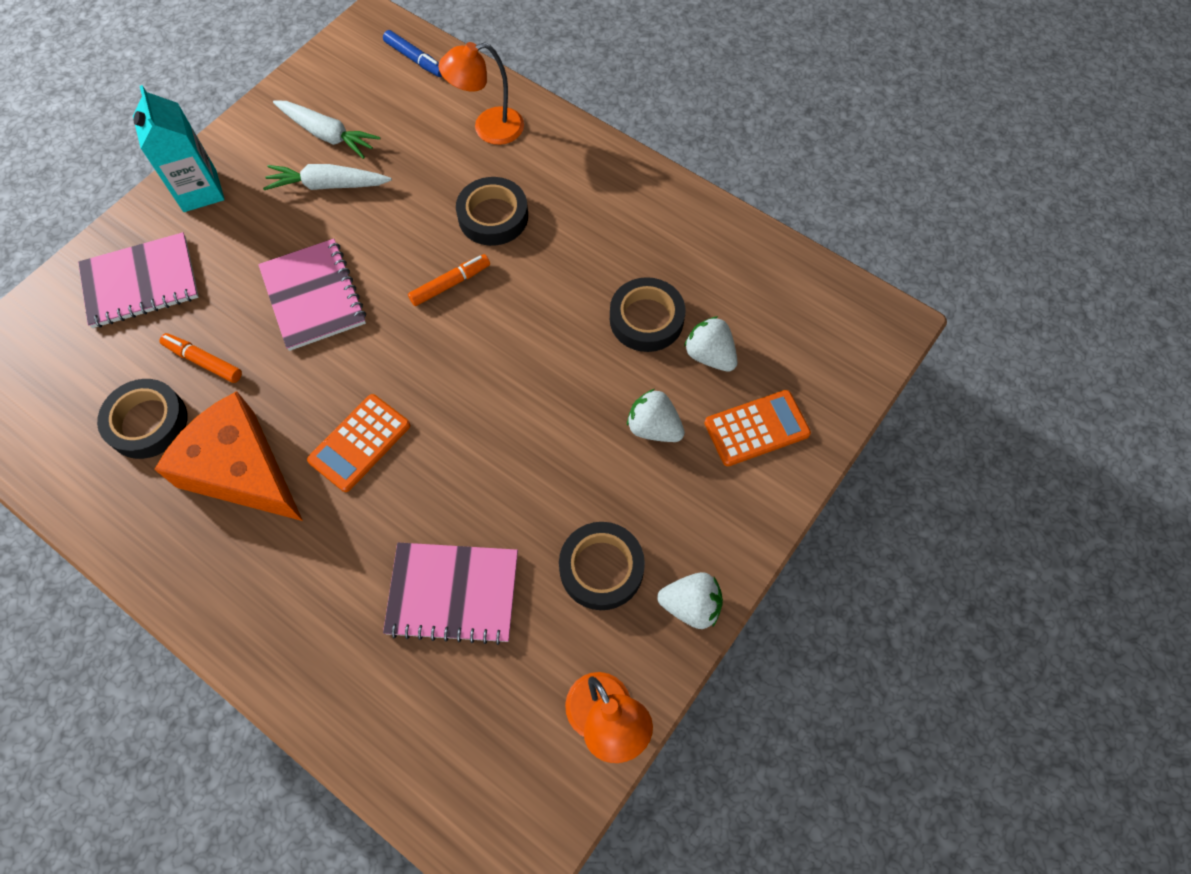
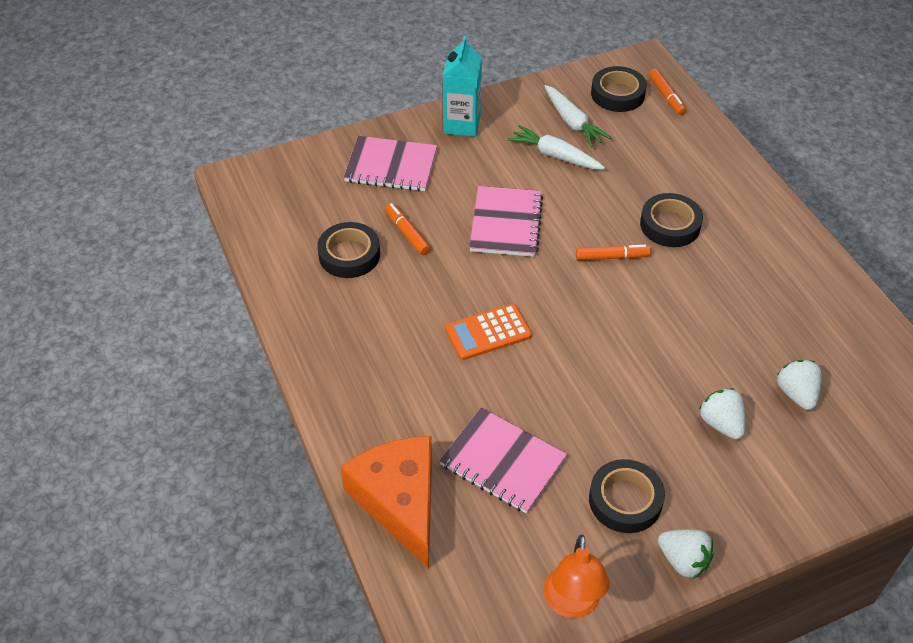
camera: 30 degrees right, 15 degrees down
(241, 470) = (396, 312): orange cheese -> orange cheese (399, 501)
(415, 59) = (666, 96): blue marker -> orange marker
(488, 128) = (698, 164): orange lamp -> none
(646, 319) = (756, 346): black tape -> black tape (617, 94)
(756, 428) = (808, 463): orange calculator -> none

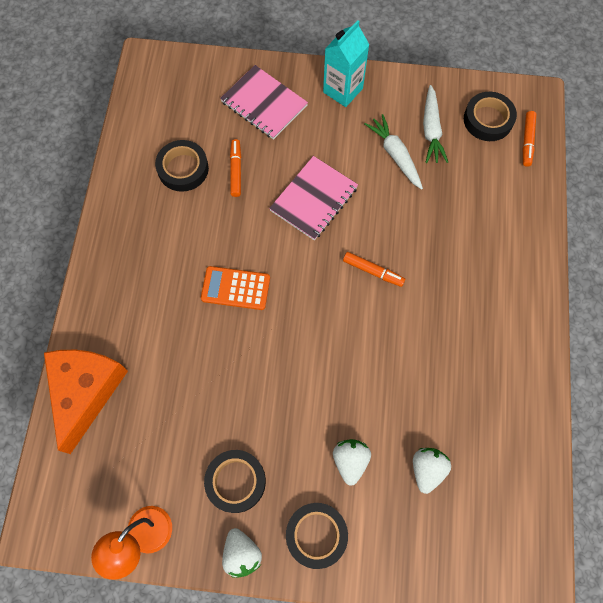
camera: 30 degrees right, 20 degrees up
(503, 462) = (173, 401): pink notebook -> none
(670, 225) = (440, 266): black tape -> black tape (316, 535)

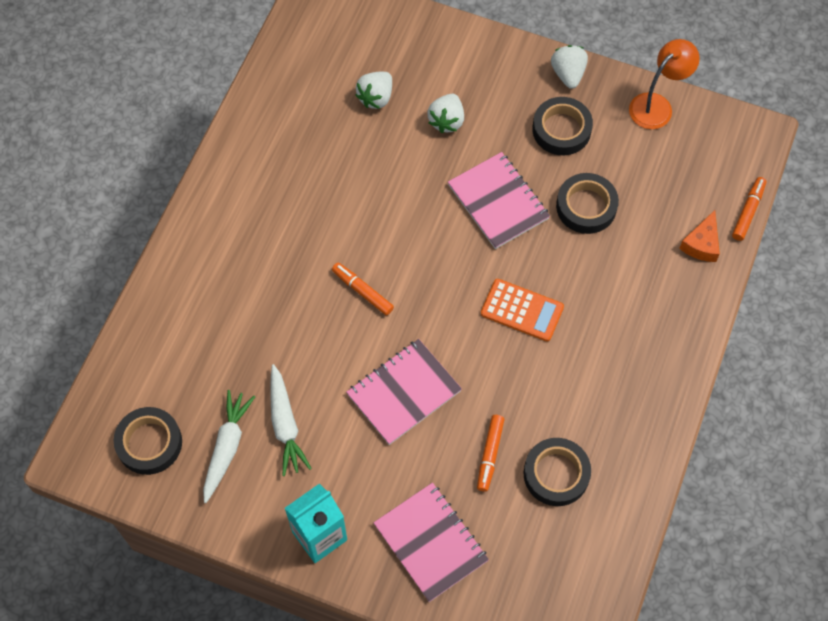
camera: 165 degrees left, 5 degrees down
(86, 391) = (701, 244): orange cheese -> orange cheese, size x0.48
(279, 385) = (498, 202): none -> pink notebook
(316, 535) = (496, 72): black tape -> black tape (586, 206)
(527, 141) = (115, 401): orange marker -> orange marker (748, 211)

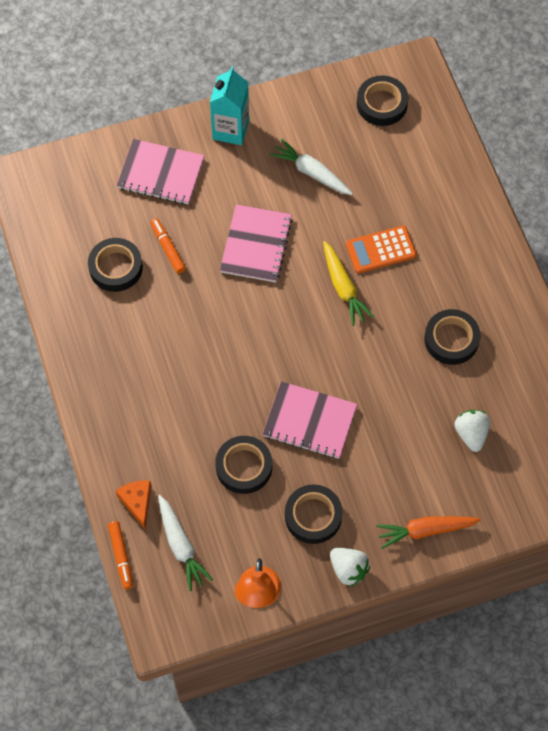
camera: 140 degrees right, 0 degrees up
(227, 447) = (333, 135): white carrot -> white carrot (181, 546)
(315, 179) = (451, 339): none -> black tape
(362, 291) = (343, 288): orange marker -> yellow carrot
(446, 121) = (403, 456): white strawberry -> none
(482, 58) = (425, 530): none -> orange carrot
(522, 310) = (225, 355): orange calculator -> orange calculator (380, 250)

